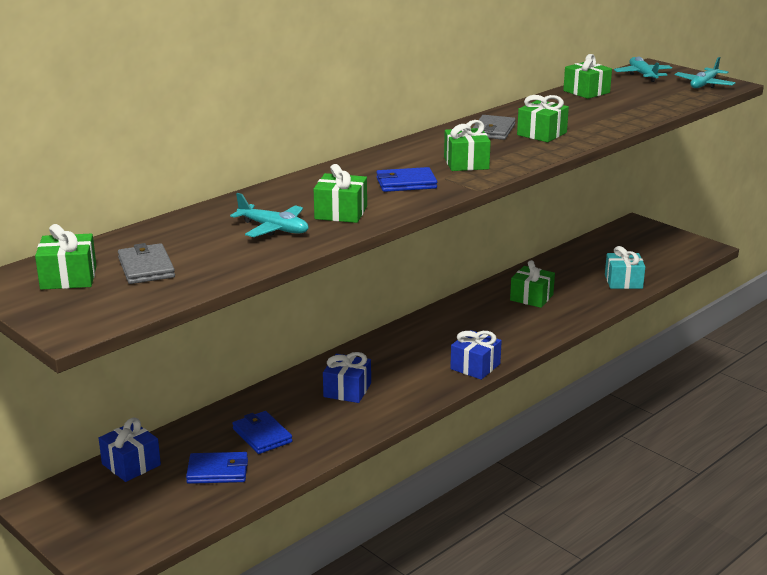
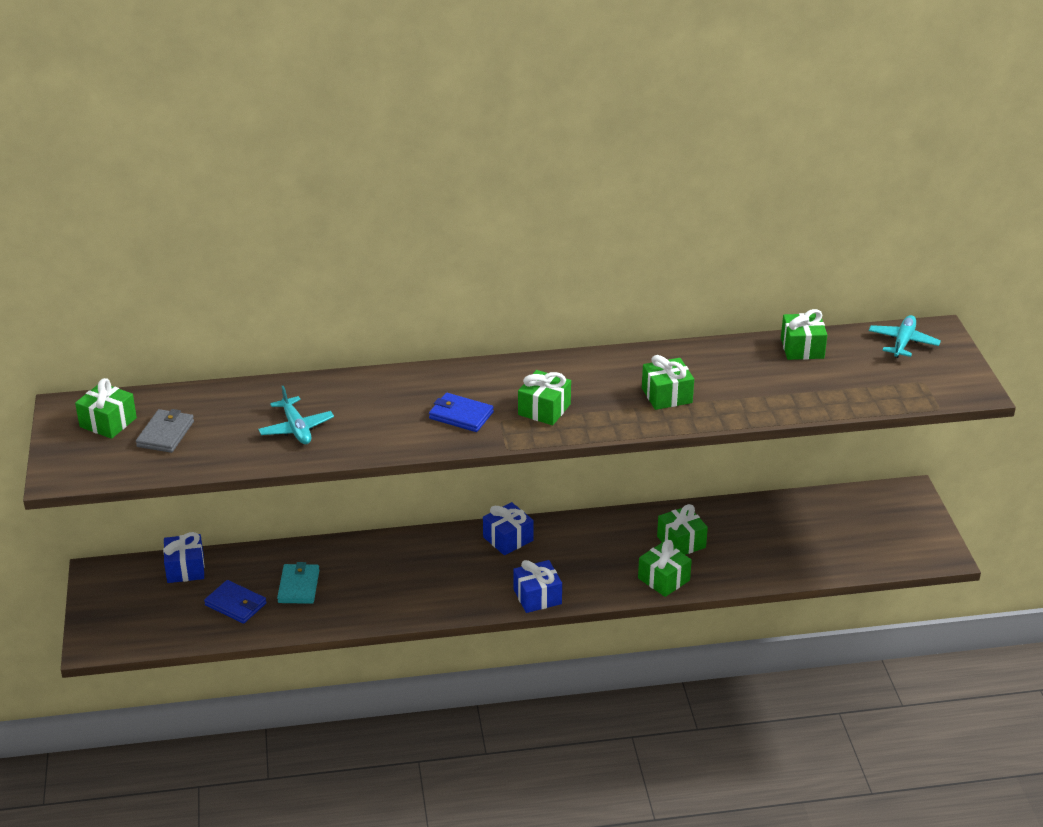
camera: 35 degrees right, 10 degrees up
(262, 435) = (298, 586): blue wallet -> turquoise wallet
(341, 213) = (366, 431): green gift -> green gift (663, 579)
(347, 390) = (407, 572): blue gift -> blue gift (508, 539)
(493, 130) = (629, 373): grey wallet -> none
(623, 281) = (796, 561): turquoise gift -> none
(704, 84) = (946, 382): turquoise plane -> none

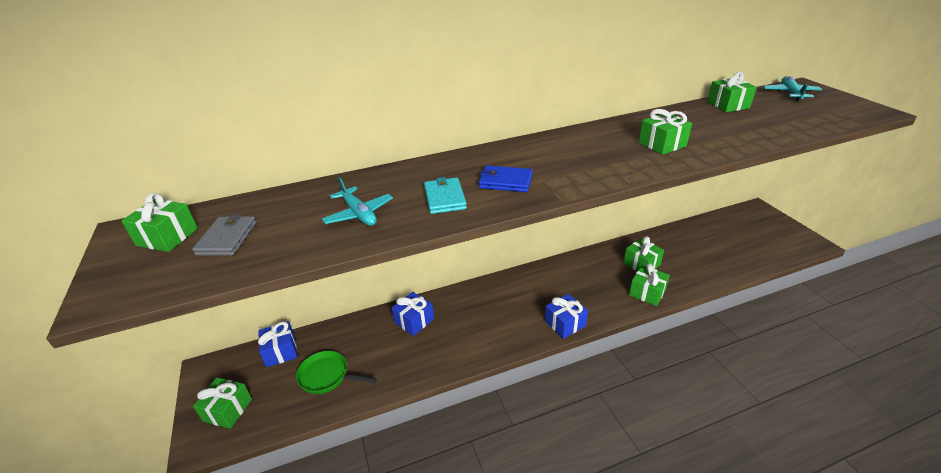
camera: 10 degrees left, 0 degrees up
(236, 604) = (327, 376): blue wallet -> green pan
(298, 586) = (376, 349): turquoise wallet -> turquoise wallet (444, 198)
(508, 539) = (522, 282): blue gift -> blue gift (414, 321)
(544, 409) = (573, 167): green gift -> green gift (228, 410)

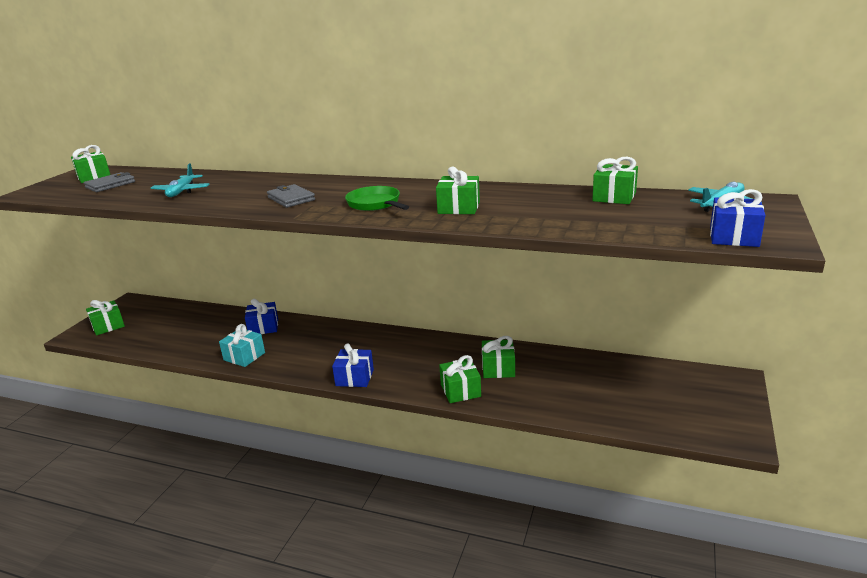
camera: 40 degrees right, 10 degrees down
(281, 351) = (172, 309): blue gift -> blue gift (733, 237)
(327, 376) = (172, 334): green pan -> green pan (375, 204)
(443, 357) = (244, 356): none -> turquoise gift
(444, 198) = (237, 197): turquoise wallet -> none
(505, 181) = (291, 199): blue wallet -> grey wallet

